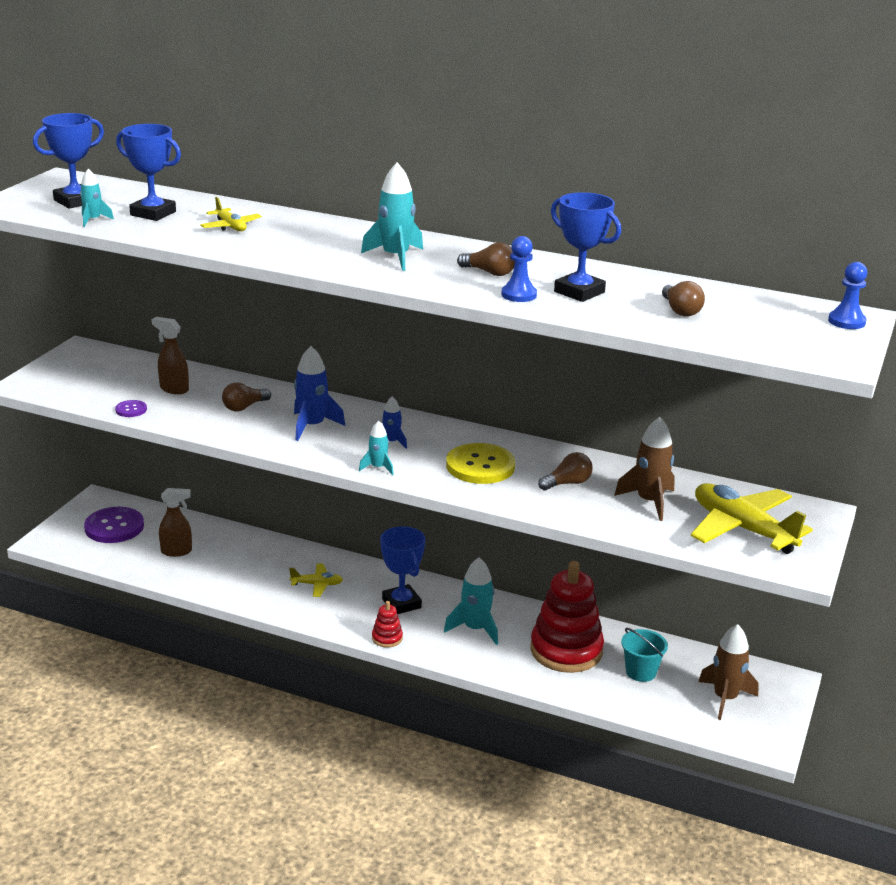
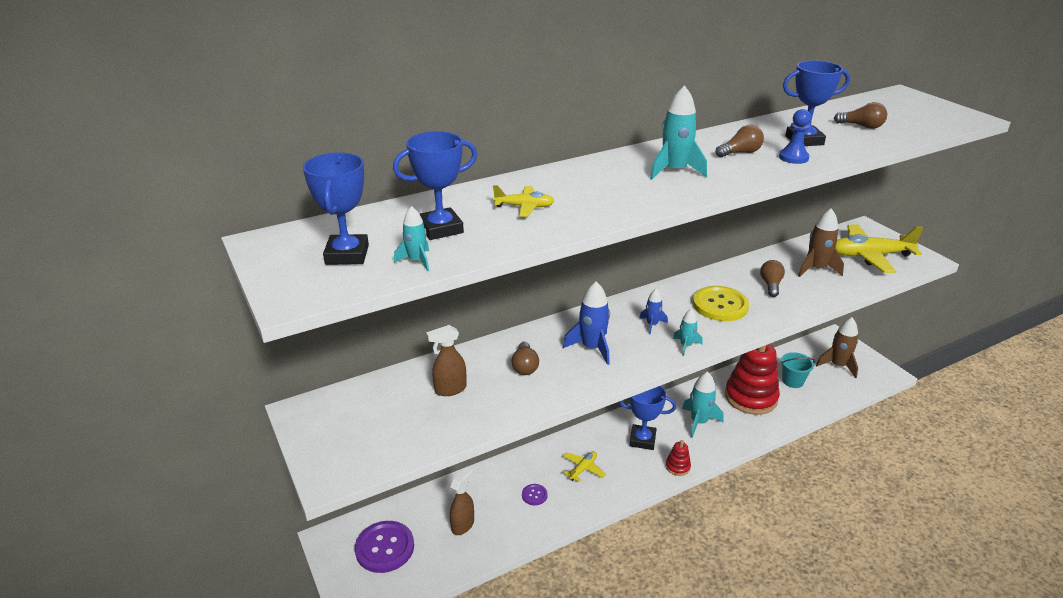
camera: 50 degrees left, 5 degrees up
(131, 410) = (461, 428): purple button -> purple button (534, 495)
(846, 321) = (910, 97): blue pawn -> none

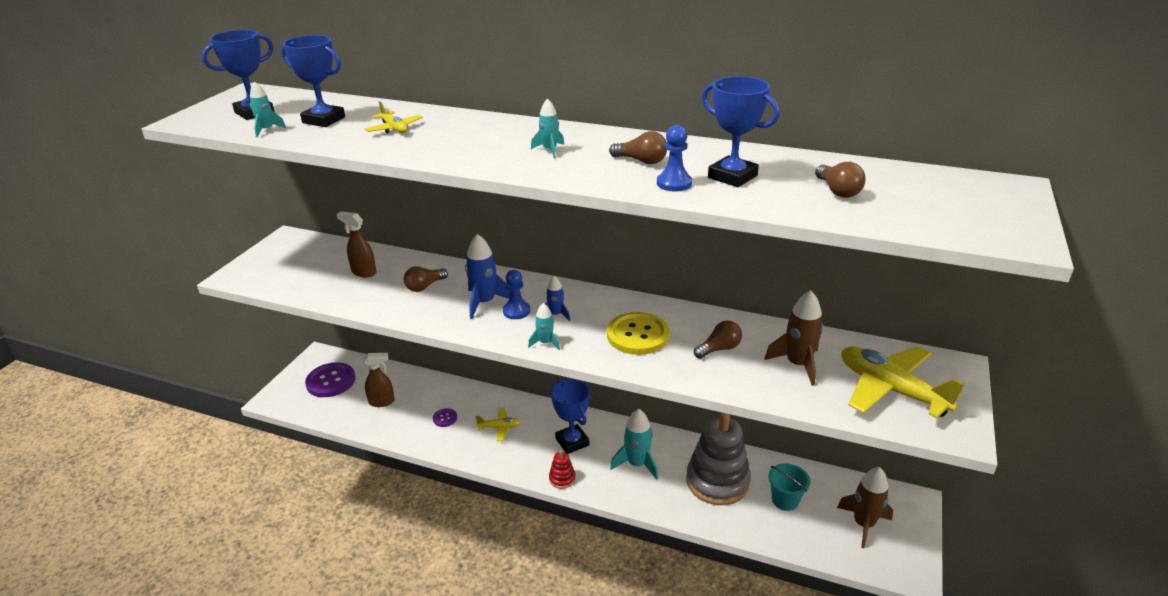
camera: 50 degrees right, 0 degrees up
(624, 339) = (516, 311): none -> blue pawn
(674, 171) = (549, 150): turquoise rocket -> turquoise rocket, size x0.57
(750, 397) = (717, 481): red stacking toy -> grey stacking toy

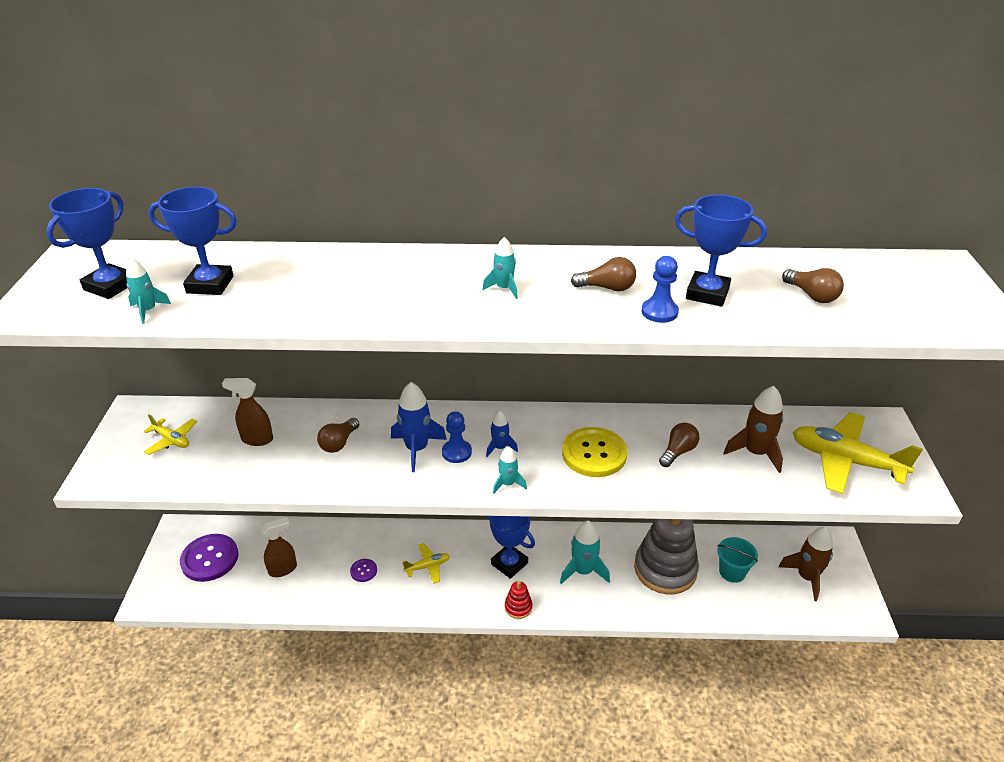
camera: 20 degrees left, 5 degrees up
(394, 129) = (307, 285): yellow plane -> yellow plane (171, 440)

